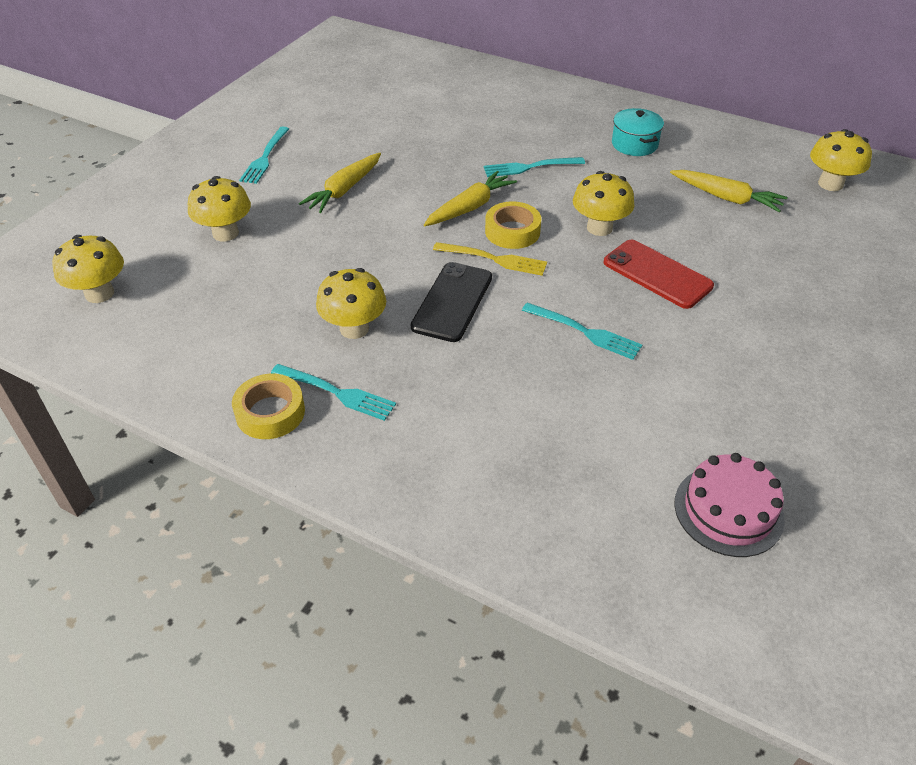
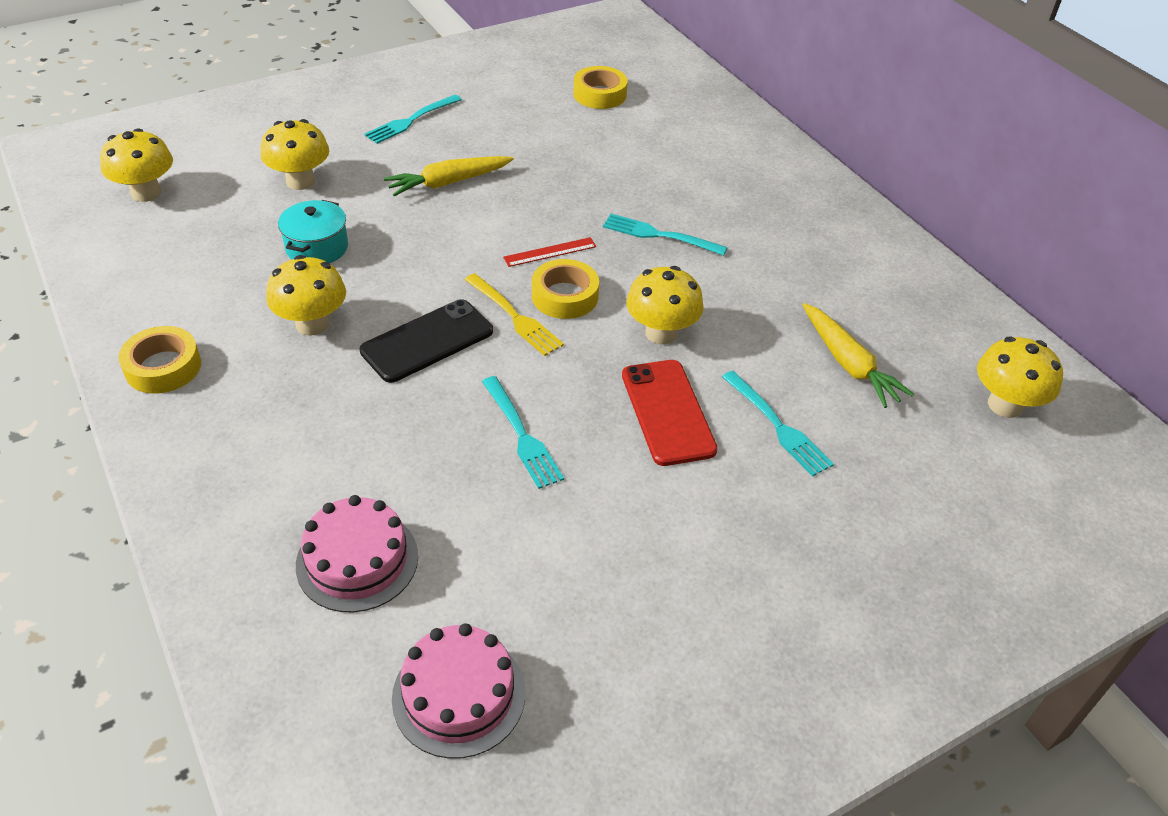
camera: 30 degrees right, 0 degrees up
(336, 392) = (234, 377): turquoise fork -> turquoise fork (777, 426)
(386, 90) = (599, 94): none -> yellow tape
(470, 207) = (550, 252): yellow carrot -> red ruler
(570, 466) = (357, 560): none -> pink cake
(634, 144) = (807, 257): turquoise pot -> turquoise pot (317, 248)

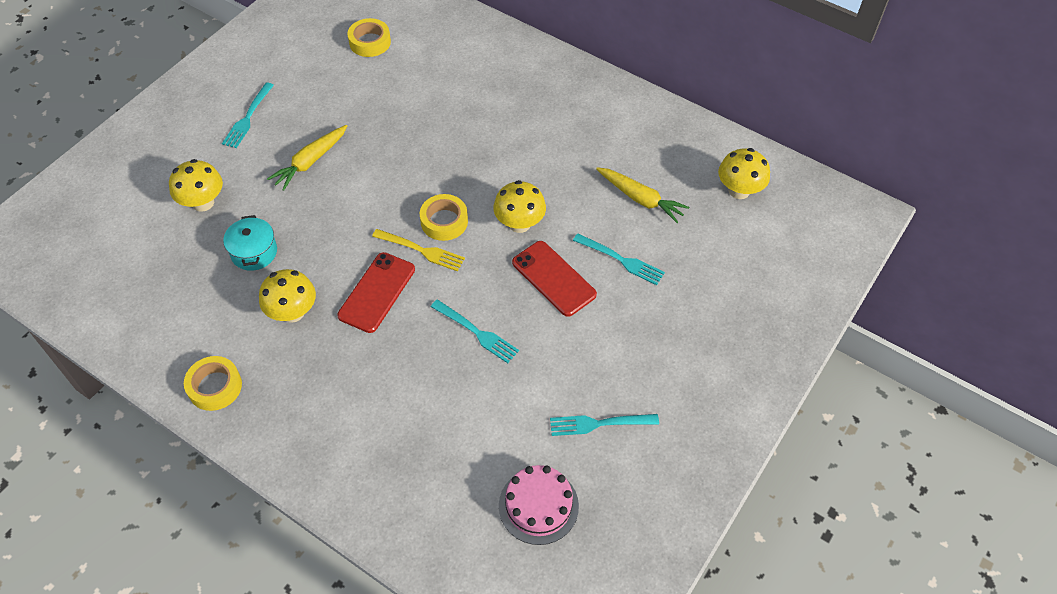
camera: 25 degrees left, 10 degrees up
(146, 193) = (94, 258): yellow mushroom -> none
(357, 560) = (431, 456): pink cake -> none
(427, 341) = (377, 292): black phone -> red phone
(550, 252) = (414, 191): red ruler -> none
(659, 235) = (477, 148): turquoise fork -> turquoise fork (599, 423)

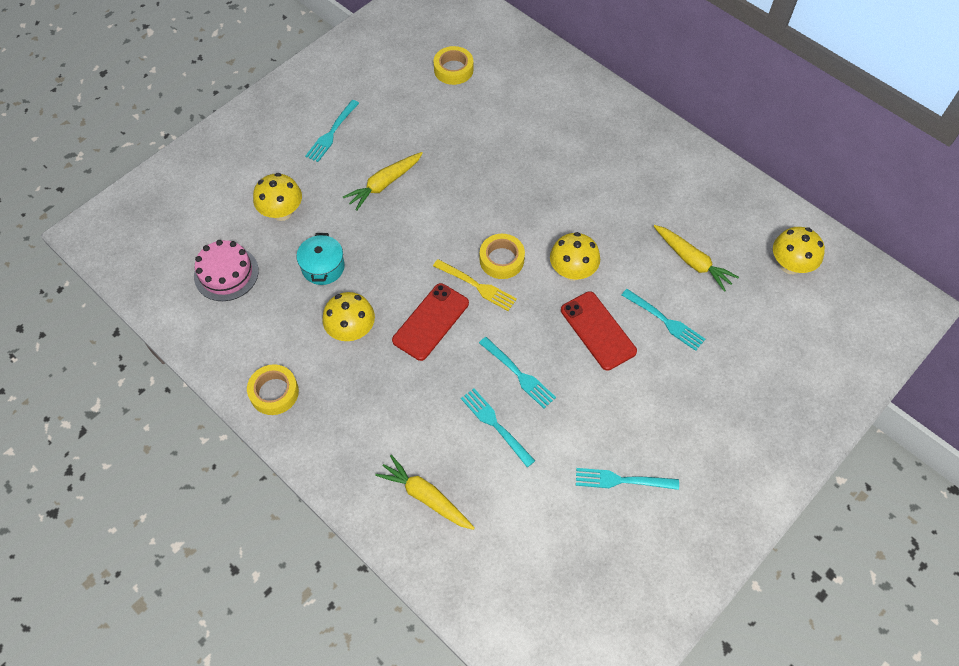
camera: 10 degrees right, 5 degrees up
(393, 470) = (425, 497): none -> yellow carrot
(459, 387) = (495, 425): none -> turquoise fork
(538, 506) = (554, 551): pink cake -> pink cake (226, 273)

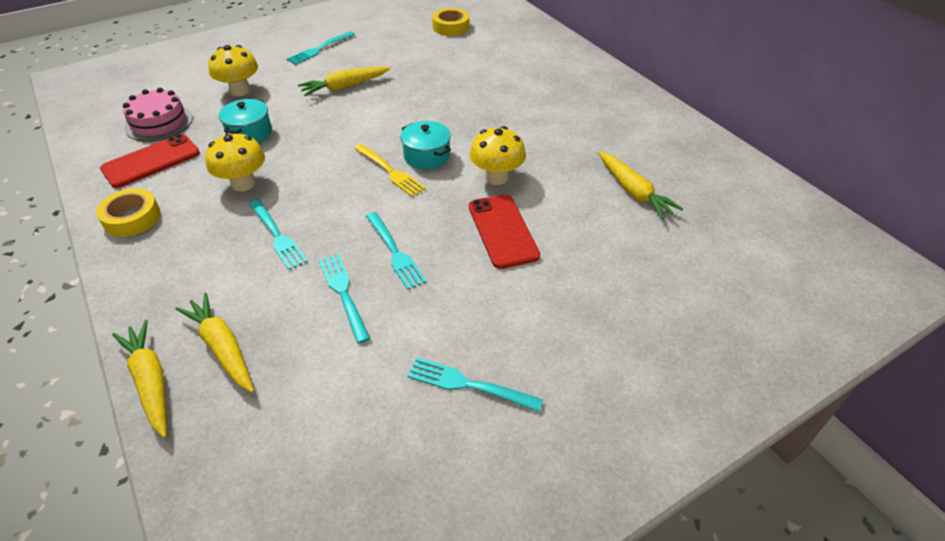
camera: 15 degrees right, 15 degrees down
(387, 538) = (150, 381): none -> yellow carrot
(431, 322) = (327, 191): red phone -> red phone (151, 161)
(501, 260) = (427, 156): yellow tape -> turquoise pot
(665, 321) = (584, 236): turquoise fork -> turquoise fork (277, 236)
(790, 265) = (749, 214): yellow mushroom -> none

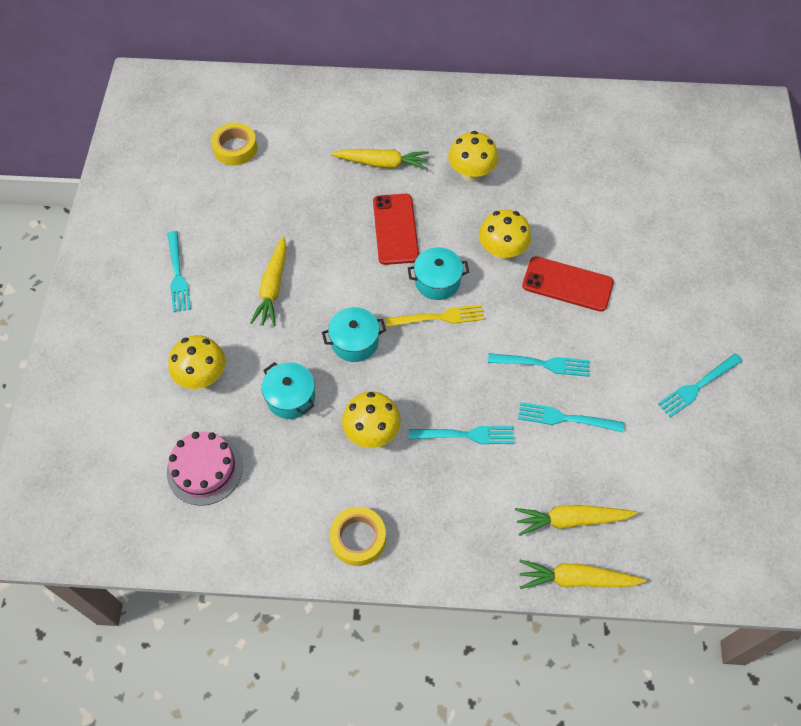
camera: 55 degrees left, 15 degrees up
(151, 161) = (274, 497): red phone -> red phone (395, 229)
(327, 140) = (355, 342): none -> turquoise pot
(558, 129) = (471, 173): none -> yellow mushroom
(633, 191) = (582, 180): yellow carrot -> yellow carrot (382, 163)

